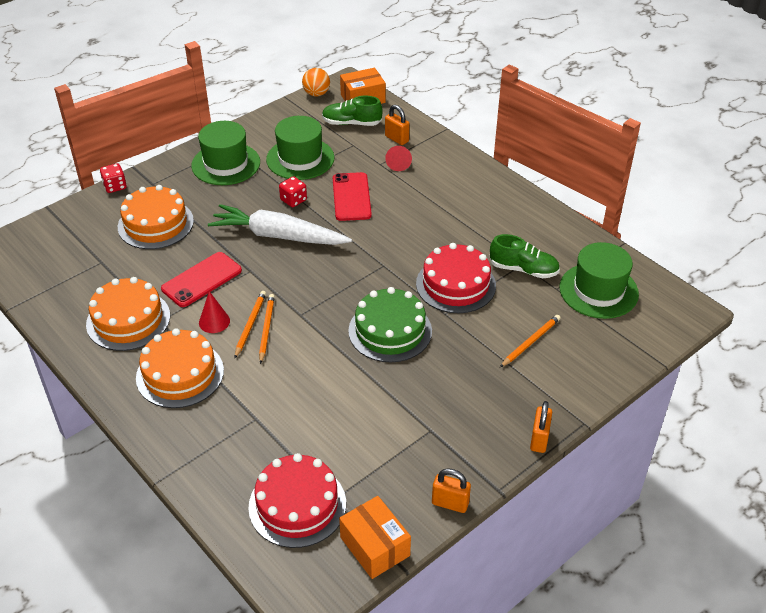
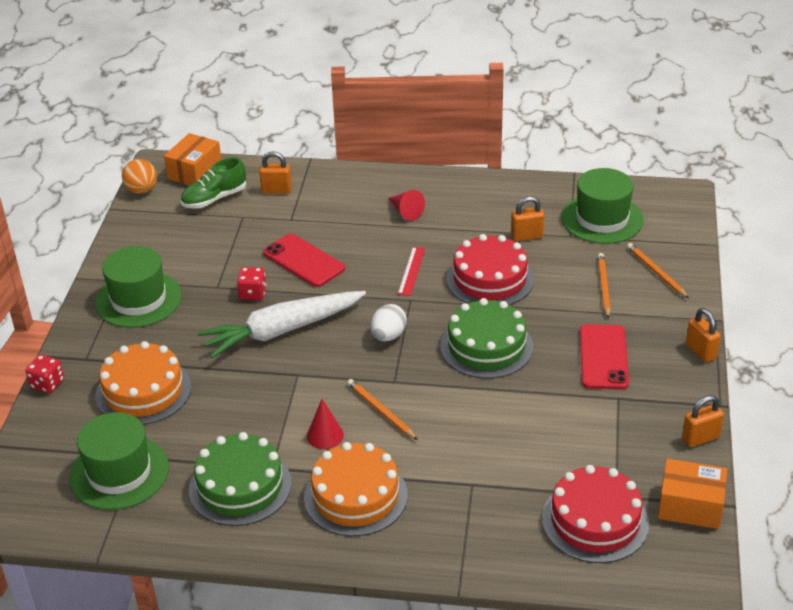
camera: 40 degrees left, 5 degrees down
(128, 320) = (240, 486): orange cake -> green cake
(201, 279) = (262, 409): red phone -> red phone (603, 357)
(250, 324) = (361, 417): orange pencil -> orange pencil (656, 272)
(300, 159) = (208, 255): green hat -> green hat (119, 472)
(337, 281) = (388, 336): none -> white egg
(399, 162) = (306, 209): red cone -> red cone (405, 211)
(410, 246) = (412, 271): none -> red ruler
(523, 269) = (527, 236): green shoe -> orange padlock

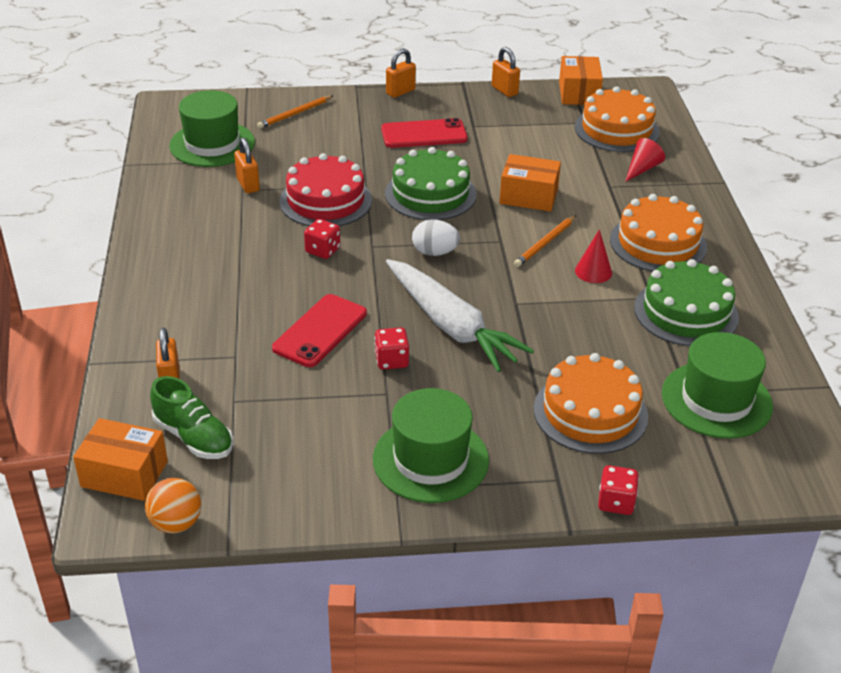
camera: 105 degrees left, 0 degrees up
(405, 211) = (210, 268): red cone -> red cone (642, 169)
(412, 271) = (322, 250): red ruler -> red dice
(466, 415) = (528, 196): none -> orange box
(595, 521) = (616, 129): red cake -> orange cake
(603, 286) = (323, 139): orange pencil -> none

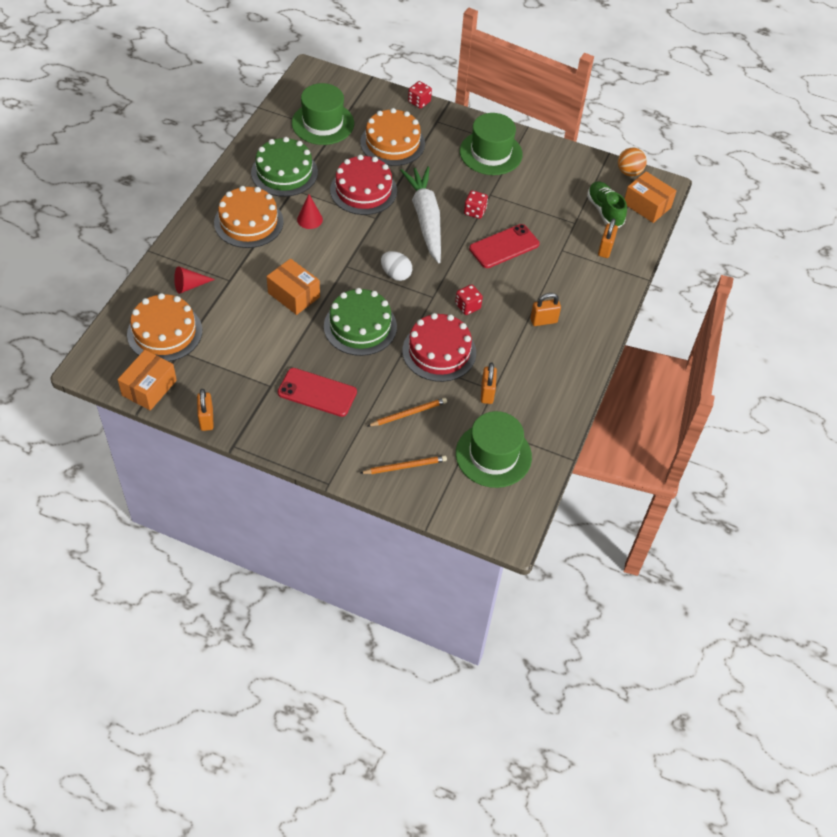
camera: 155 degrees left, 15 degrees up
(400, 92) = (295, 458): orange padlock -> orange padlock (543, 321)
(545, 243) = (319, 252): orange pencil -> orange pencil (408, 413)
(564, 330) = (363, 190): none -> red cake

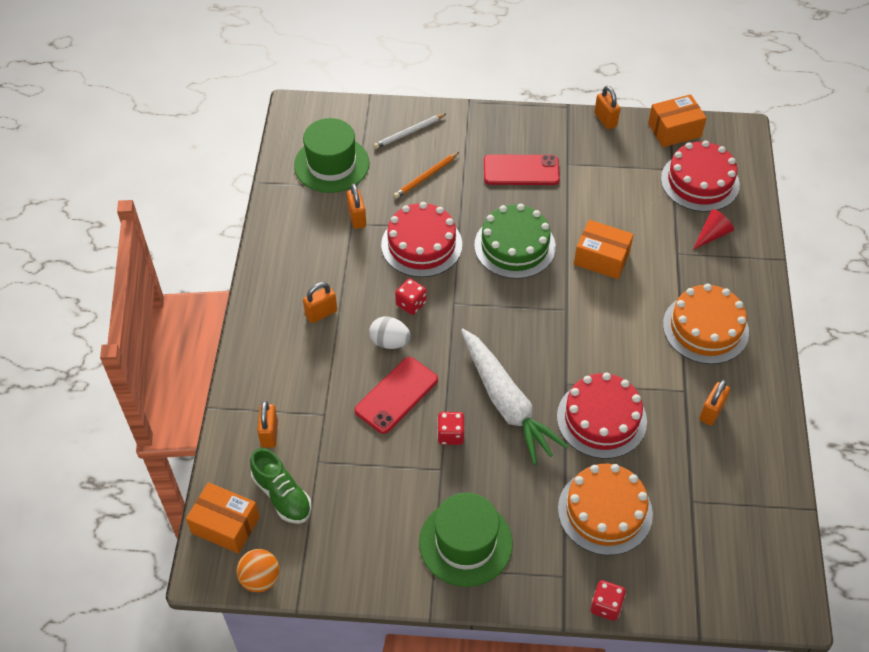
camera: 165 degrees right, 0 degrees up
(149, 388) = (674, 130): orange box -> orange box turned 60 degrees clockwise
(164, 332) = (700, 181): orange cake -> red cake
(284, 172) = (711, 412): green cake -> orange padlock
(309, 219) = (640, 355): red cone -> none
(323, 123) = (714, 512): green hat -> none
(396, 274) = (506, 317): white egg -> white egg (390, 342)
(405, 466) = (409, 133): orange pencil -> white pencil

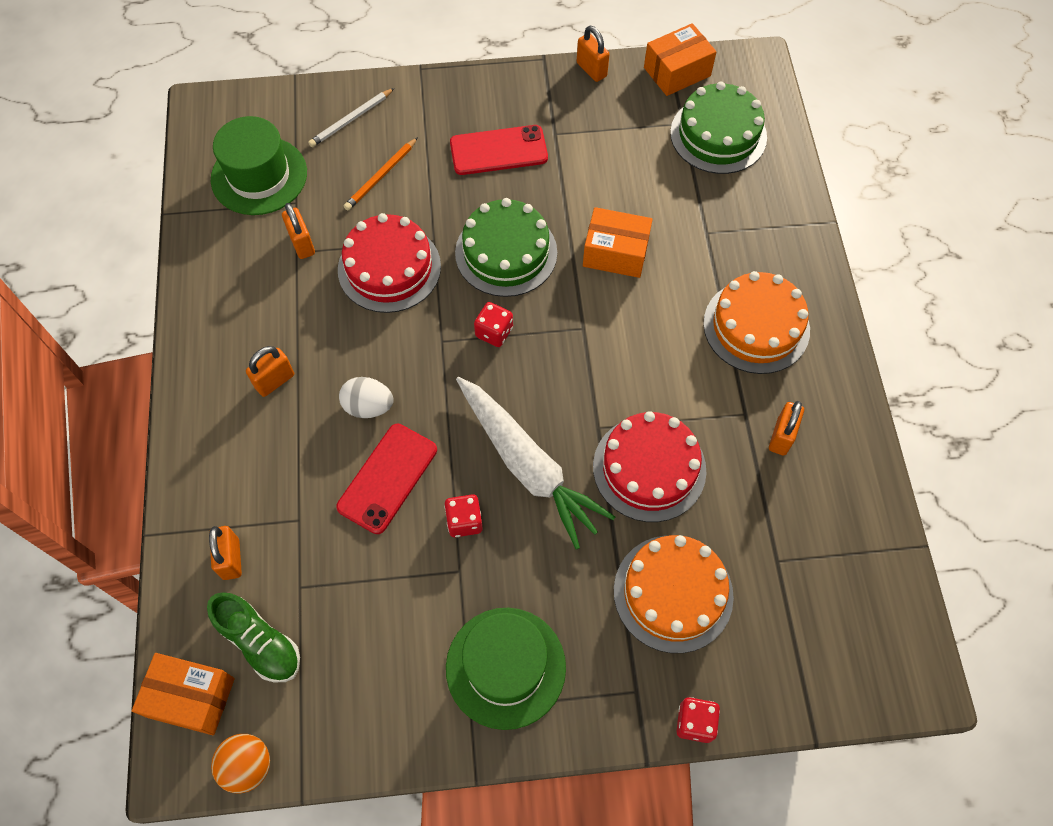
camera: 10 degrees left, 10 degrees up
(411, 304) = (387, 350): red dice -> red dice (494, 332)
(700, 181) = (718, 135): red cake -> green cake
(712, 234) = (744, 202): red cone -> none

